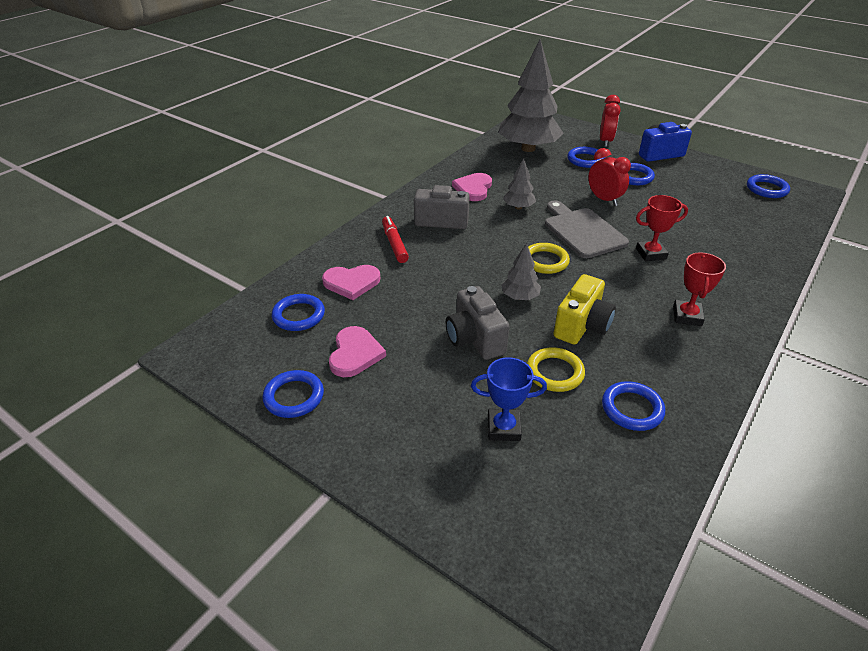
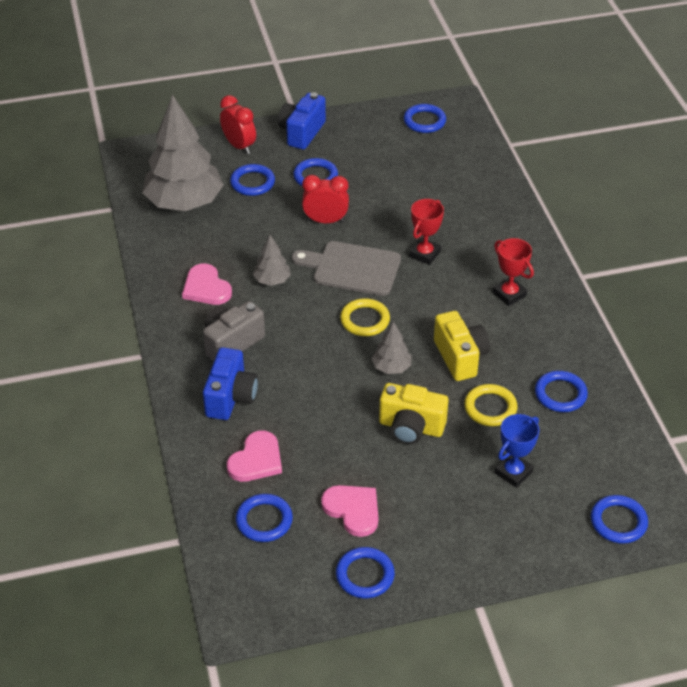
camera: 50 degrees left, 5 degrees up
(394, 244) = (231, 397): red marker -> blue camera
(475, 339) = (411, 427): grey camera -> yellow camera
(538, 548) = (618, 522): none -> blue ring

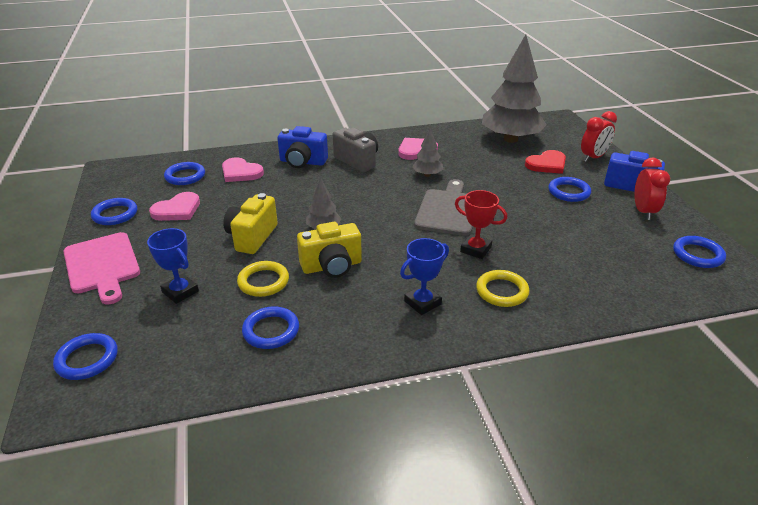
camera: 90 degrees right, 10 degrees down
(252, 183) = (547, 164): blue ring -> red heart
(325, 221) = (508, 197): red clock -> red clock (643, 211)
(365, 320) = (382, 216): yellow ring -> yellow ring (502, 291)
(474, 555) = (102, 265): none -> pink cutting board
(509, 294) = (422, 303): red trophy -> blue trophy

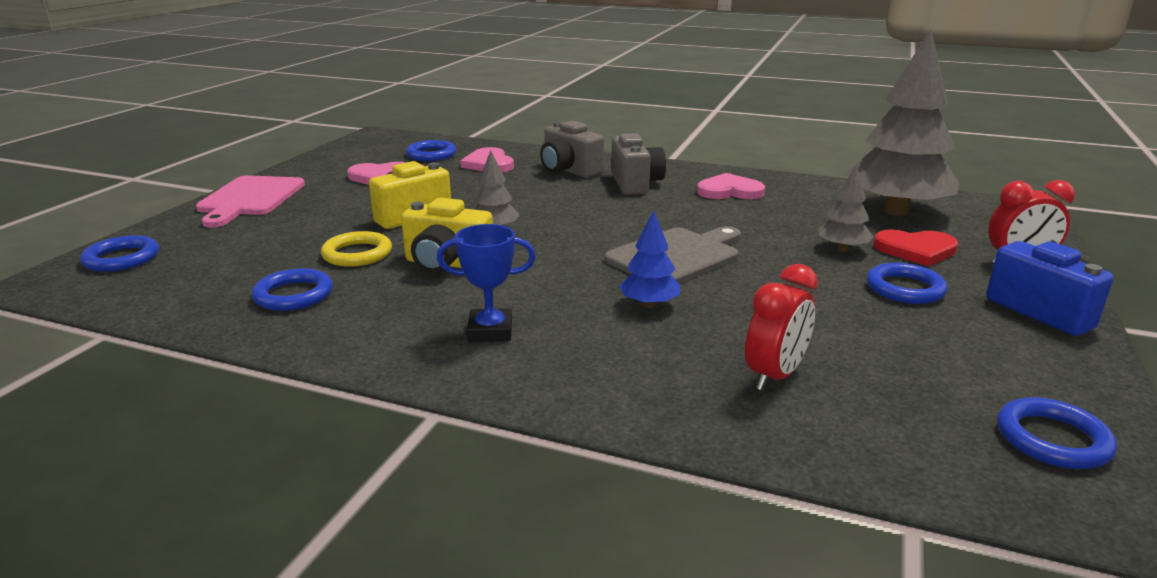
camera: 35 degrees right, 10 degrees down
(115, 214) = (323, 166): blue ring -> none
(180, 292) = (273, 237): blue trophy -> none
(302, 162) = (569, 170): blue camera -> grey camera
(427, 175) = (706, 216): grey tree -> grey tree (842, 249)
(475, 249) = (649, 304): red trophy -> blue tree
(502, 291) = (613, 358): yellow ring -> none
(643, 211) = (1018, 350): red clock -> red clock (775, 376)

